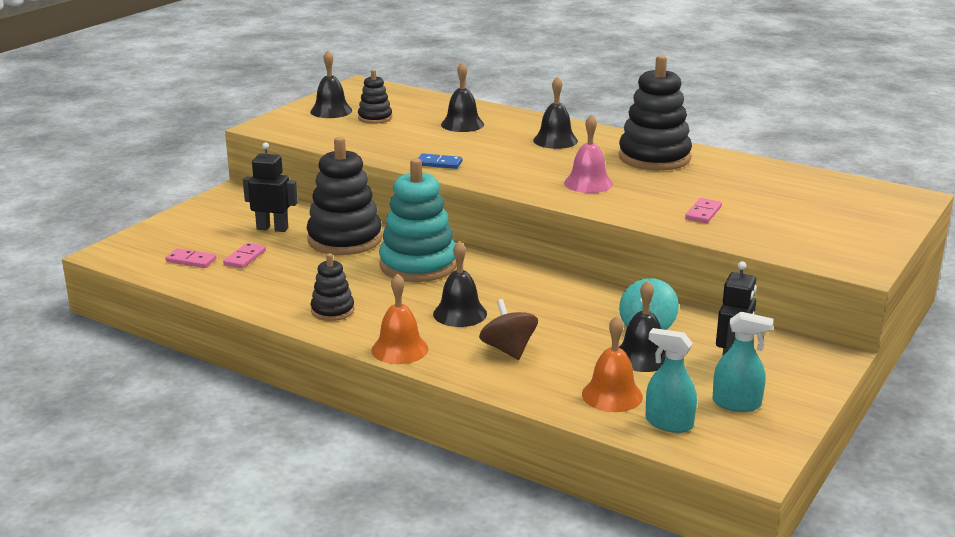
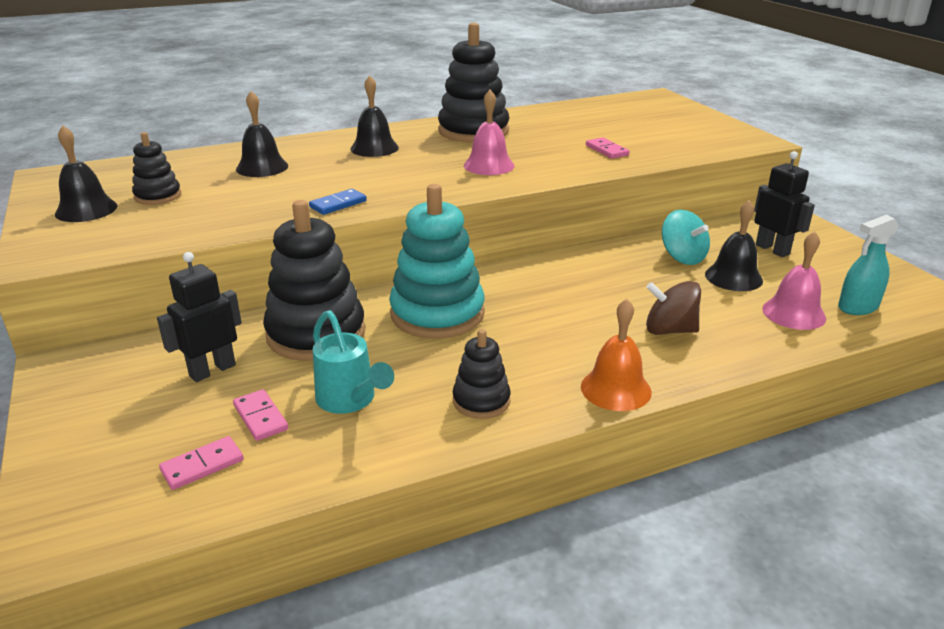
camera: 55 degrees left, 5 degrees up
(288, 274) = (350, 400): none -> turquoise watering can
(460, 313) = (570, 328): black bell -> none
(612, 395) = (793, 313): orange bell -> pink bell
(736, 404) = (839, 270): turquoise spray bottle -> none

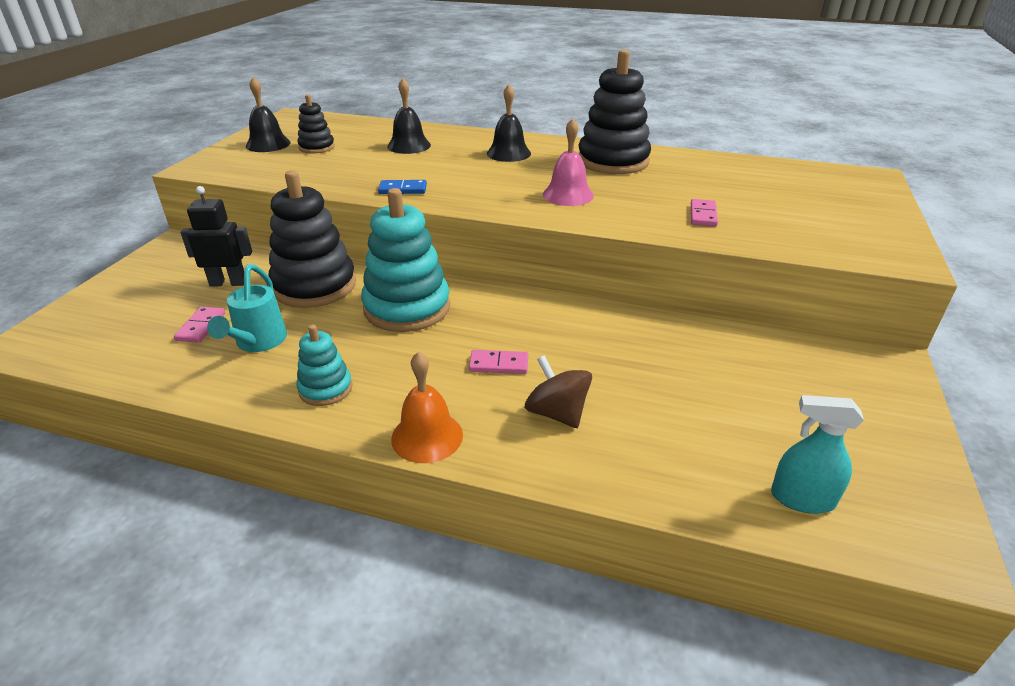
camera: 40 degrees right, 5 degrees up
(202, 465) = (132, 340): pink domino -> pink domino (499, 364)
(481, 401) = (325, 389): black stacking toy -> turquoise stacking toy
(682, 257) = (688, 353): turquoise spinning top -> none
(733, 277) = (708, 396): black bell -> none
(772, 249) = (805, 389): black robot -> none
(793, 313) = (711, 464): pink bell -> none

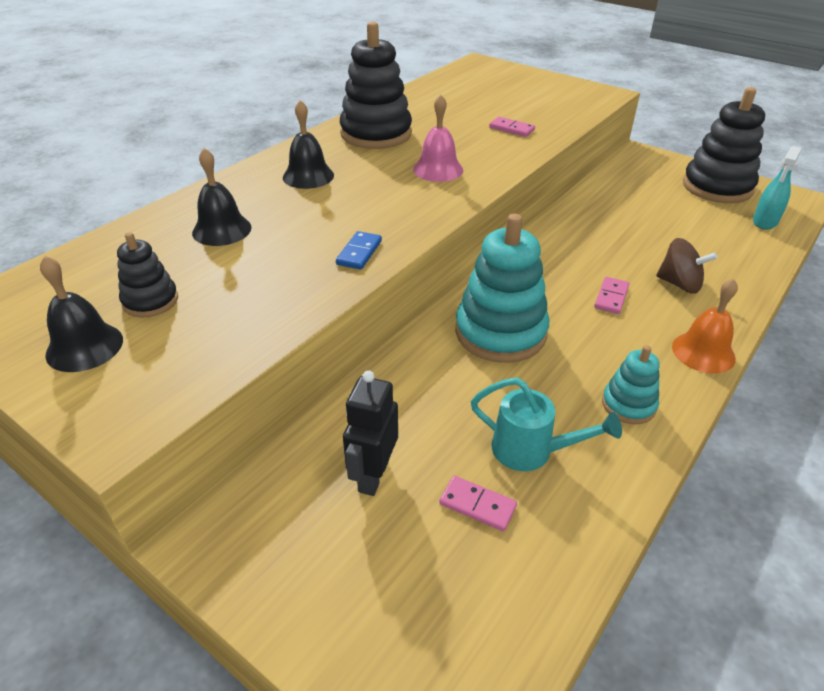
camera: 70 degrees left, 5 degrees up
(314, 286) = (423, 394): black stacking toy -> black stacking toy (717, 187)
(557, 413) = (679, 284): brown spinning top -> brown spinning top turned 135 degrees counterclockwise

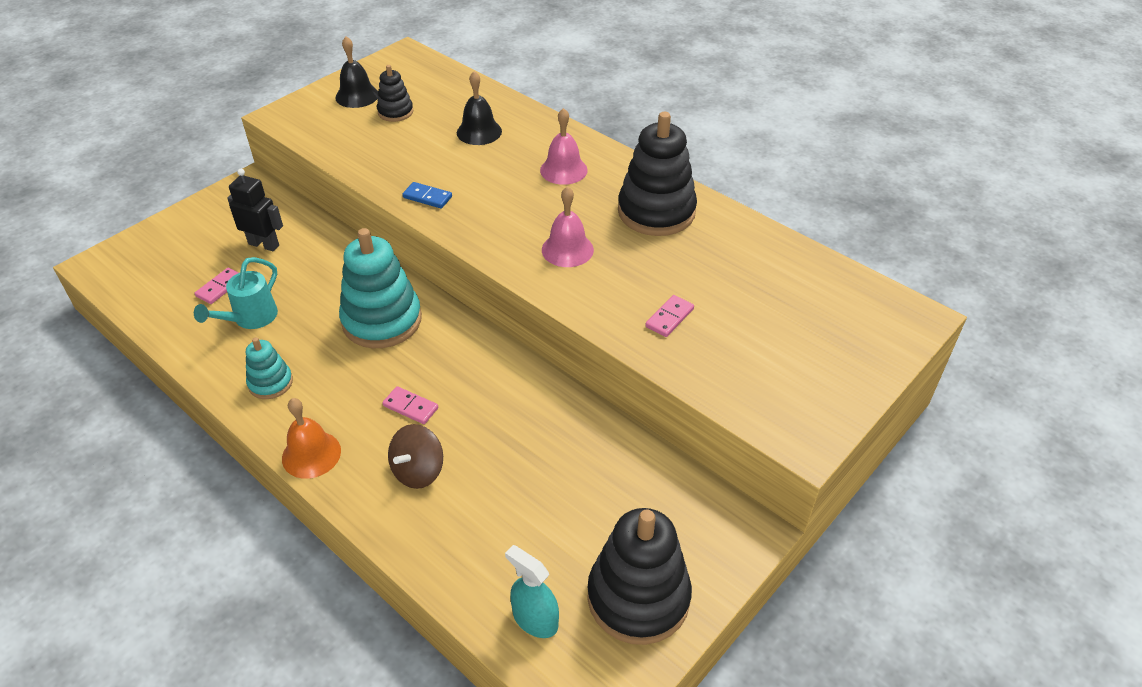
camera: 95 degrees right, 5 degrees up
(308, 176) = (563, 170): black bell -> pink bell

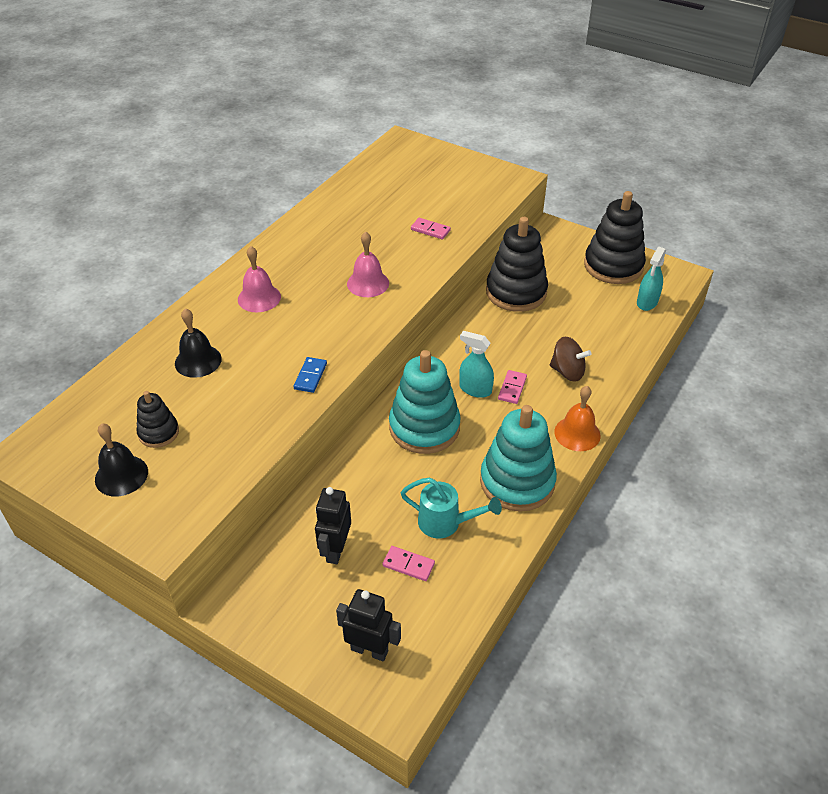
camera: 100 degrees left, 0 degrees up
(155, 255) = (369, 650): none -> black robot
(270, 383) = (517, 482): turquoise stacking toy -> turquoise stacking toy, size x1.93
(422, 372) = (475, 389): none -> turquoise spray bottle
(656, 212) = (312, 244): black stacking toy -> black stacking toy (516, 292)

